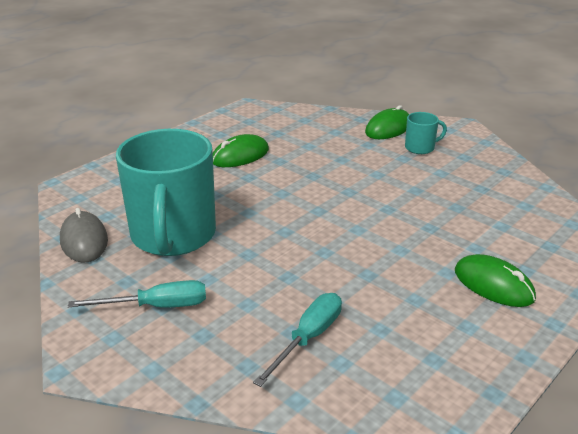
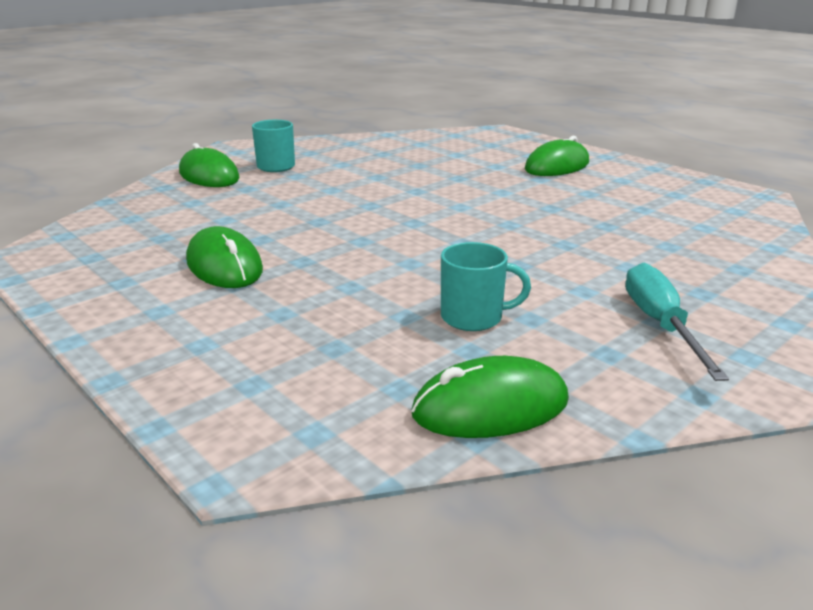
camera: 85 degrees left, 5 degrees down
(84, 240) = (490, 407): grey mouse -> green mouse
(173, 235) = (473, 317): turquoise mug -> turquoise mug, size x0.42
(308, 338) = (676, 238): turquoise screwdriver -> none

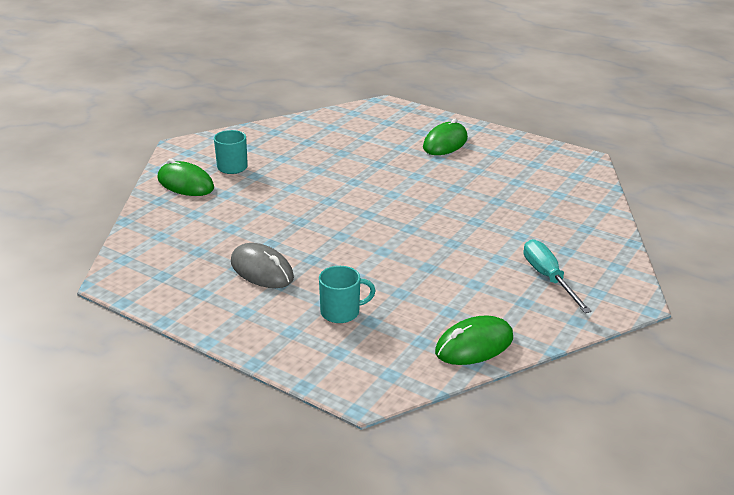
camera: 15 degrees left, 5 degrees up
(224, 265) = (262, 270): green mouse -> grey mouse
(473, 317) = (441, 288): turquoise mug -> turquoise mug (341, 312)

